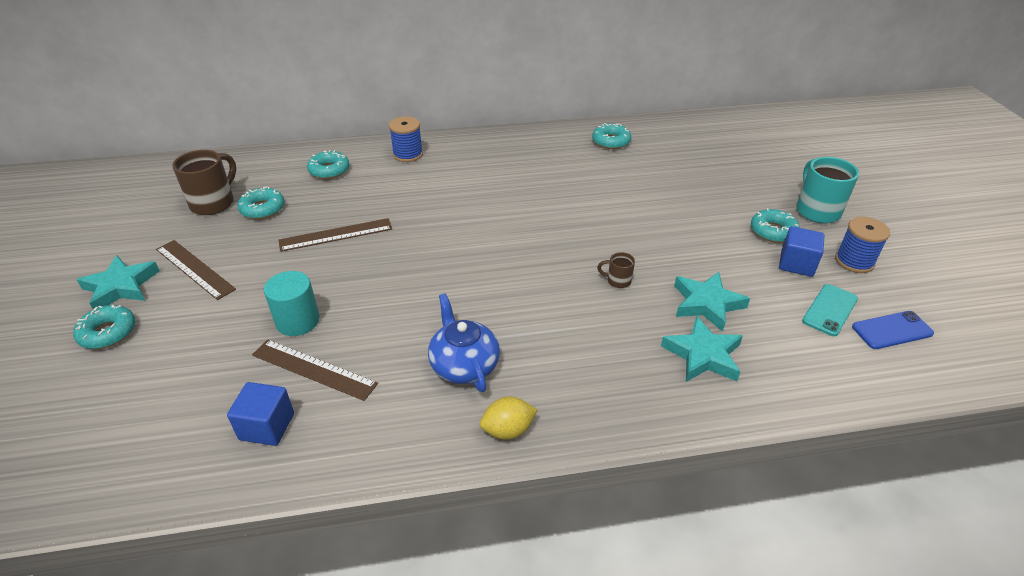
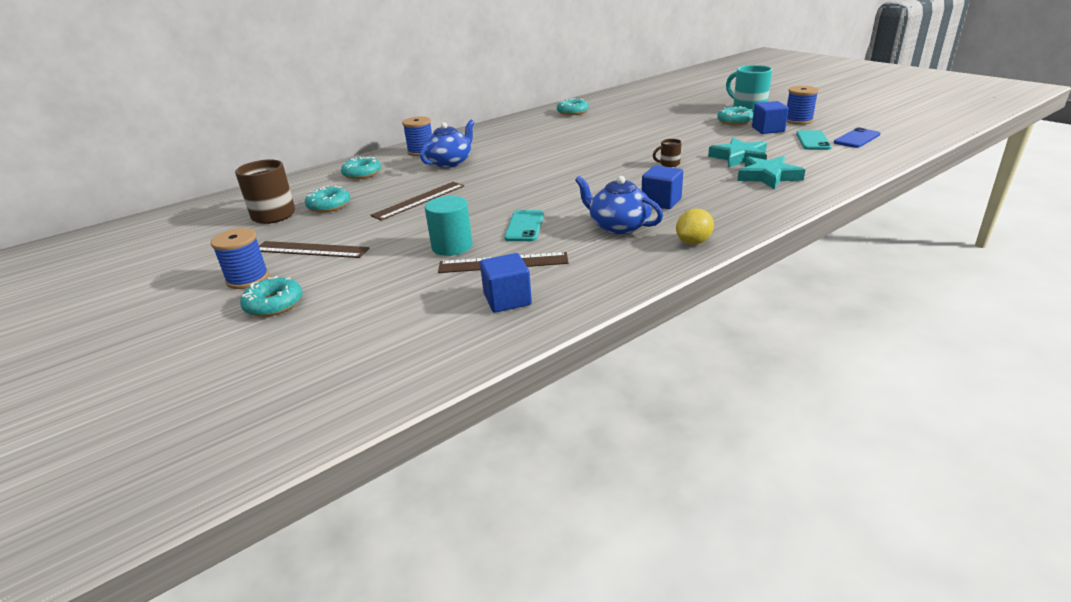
camera: 25 degrees left, 10 degrees down
(121, 287) = (247, 279): turquoise star -> blue spool
(383, 321) = (525, 226): none -> turquoise phone
(416, 184) = (450, 162): none -> blue teapot
(544, 344) = (661, 202): none -> blue cube

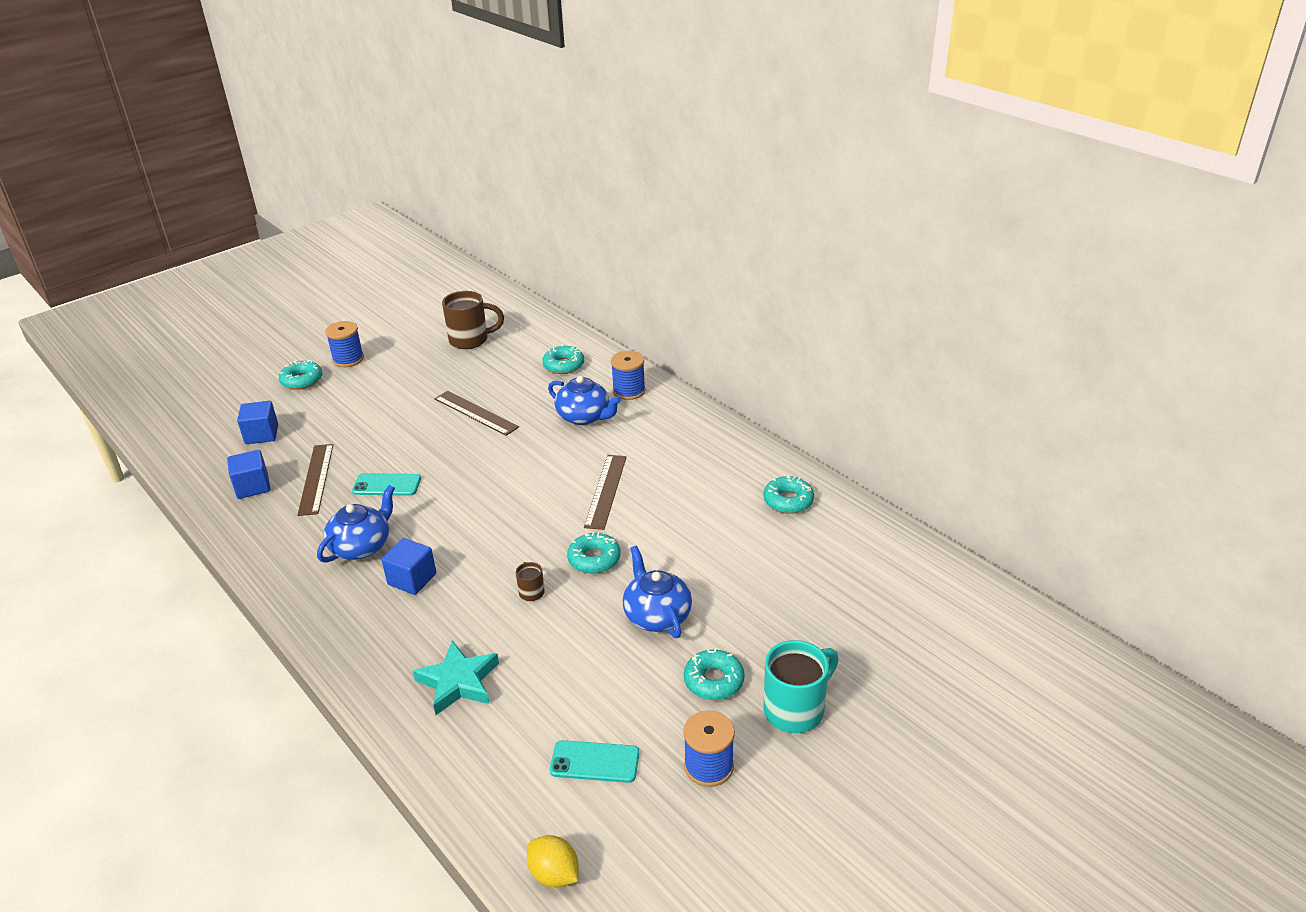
camera: 85 degrees right, 5 degrees up
(310, 250) = (387, 375): brown ruler -> brown ruler (605, 491)
(329, 205) = (481, 364): turquoise donut -> turquoise donut (594, 559)
(452, 246) = (361, 447): turquoise cylinder -> none
(684, 134) = (656, 615): none -> blue teapot
(693, 242) = (304, 597): yellow lemon -> yellow lemon (554, 874)
(739, 157) = (538, 663): turquoise star -> none
(768, 129) = (662, 716): blue cube -> blue cube (261, 434)
(856, 138) = (594, 823): blue phone -> none

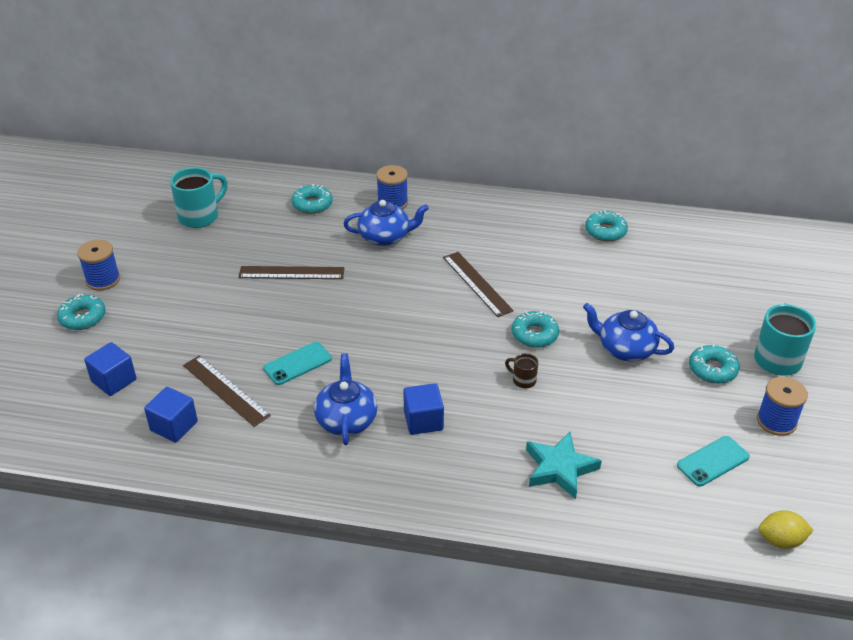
camera: 40 degrees left, 5 degrees up
(470, 340) = (200, 216): brown mug -> turquoise mug

